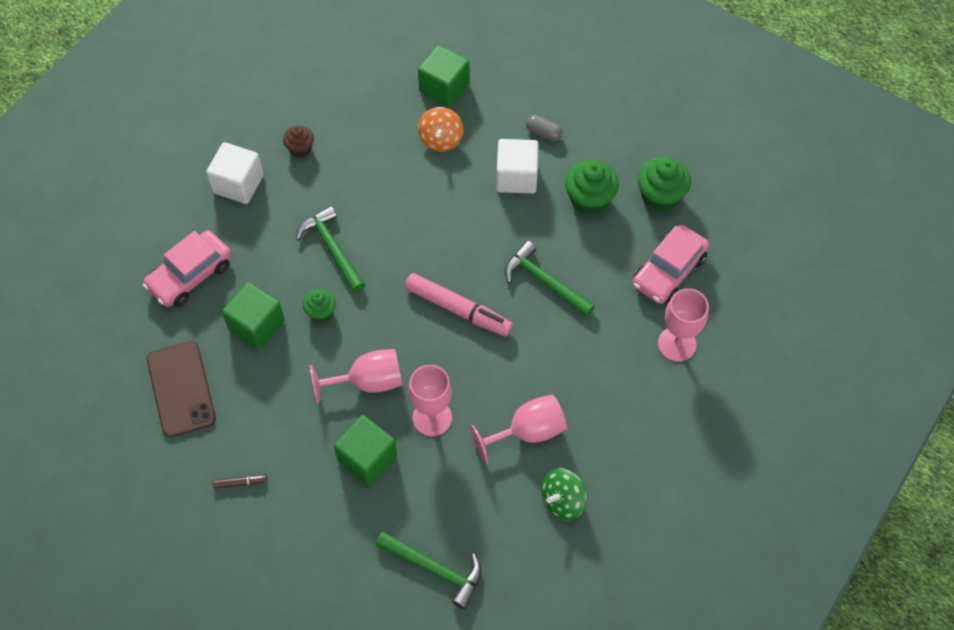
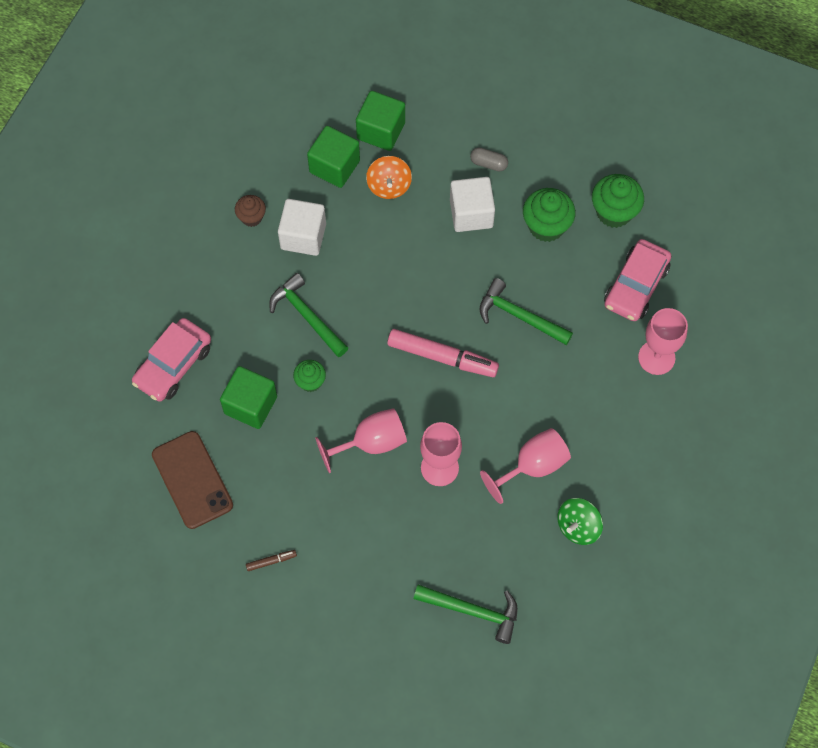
camera: 10 degrees left, 5 degrees up
(238, 184) = (198, 264): white cube -> white cube (303, 236)
(367, 458) = (387, 517): green cube -> green cube (334, 166)

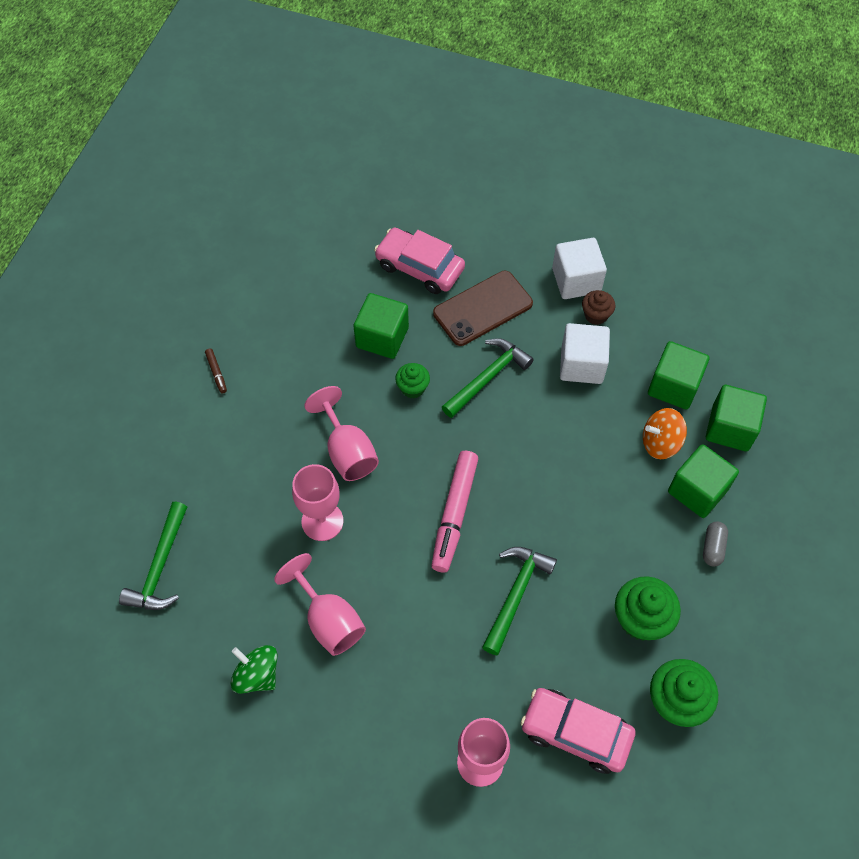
camera: 85 degrees right, 5 degrees down
(192, 480) = (299, 297): brown phone -> brown phone (483, 308)
(437, 166) = (697, 490): none -> green cube
(471, 214) = (641, 532): white cube -> white cube (576, 280)

